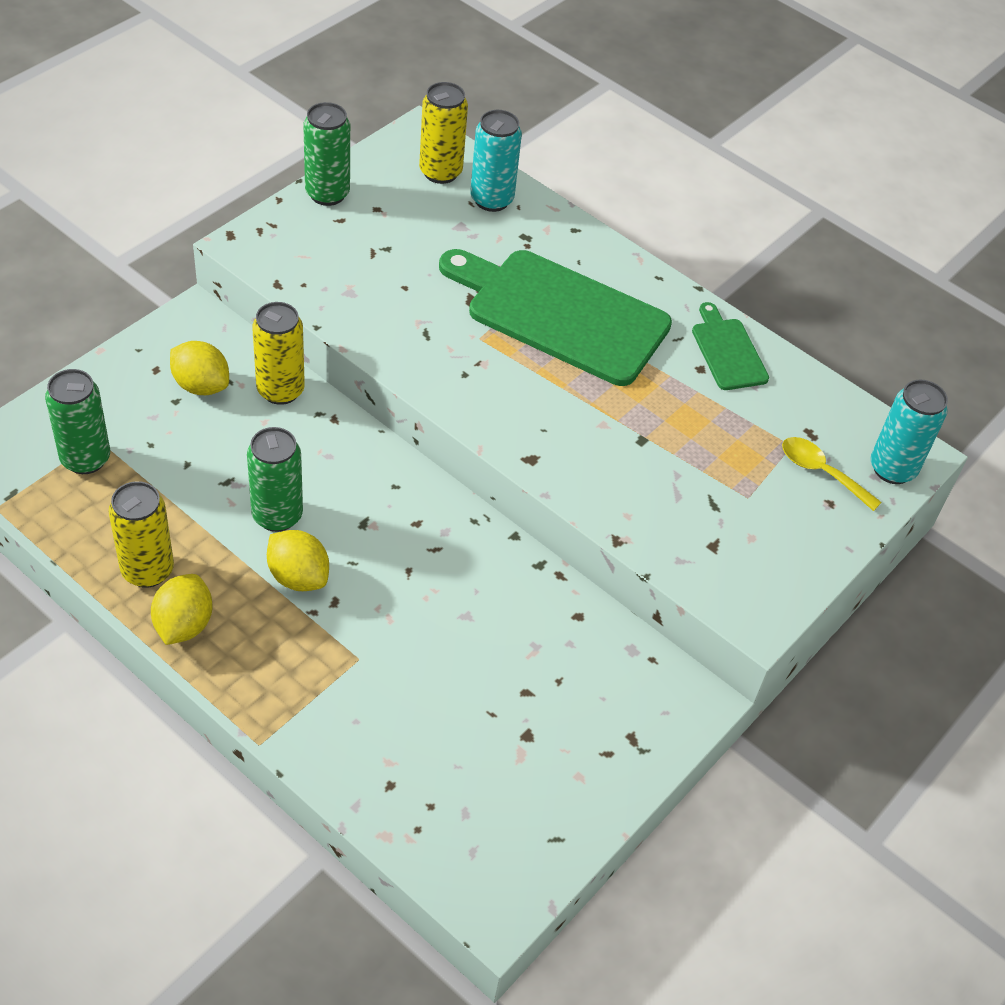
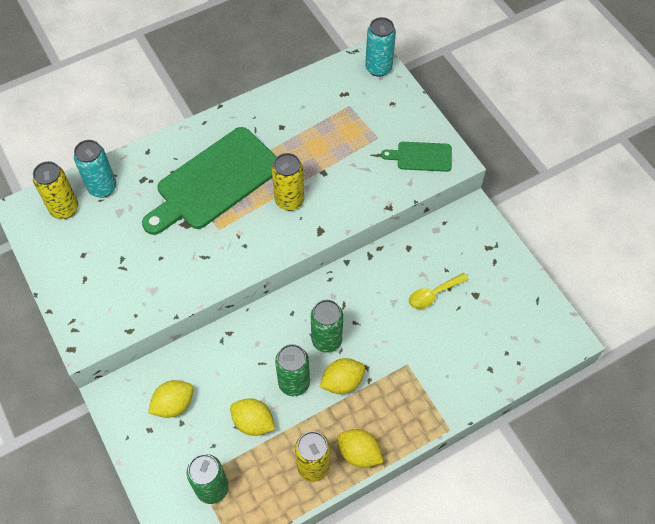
camera: 65 degrees left, 10 degrees up
(199, 481) = (253, 422): none -> yellow lemon
(280, 390) = (195, 358): yellow can -> yellow can (289, 200)
(327, 194) = (56, 280): green can -> green can (327, 340)
(727, 351) = (273, 110): green cutting board -> green cutting board (421, 157)
(822, 472) = (371, 99): yellow spoon -> yellow spoon (433, 294)

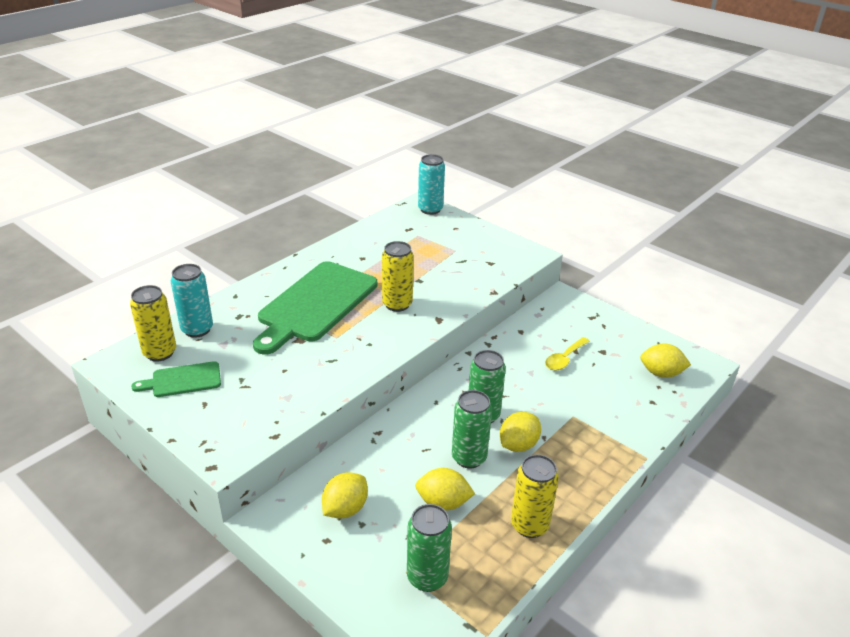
camera: 20 degrees left, 25 degrees down
(359, 453) = (570, 501): yellow lemon -> yellow lemon (661, 373)
(421, 157) = (502, 255): green cutting board -> green cutting board (183, 380)

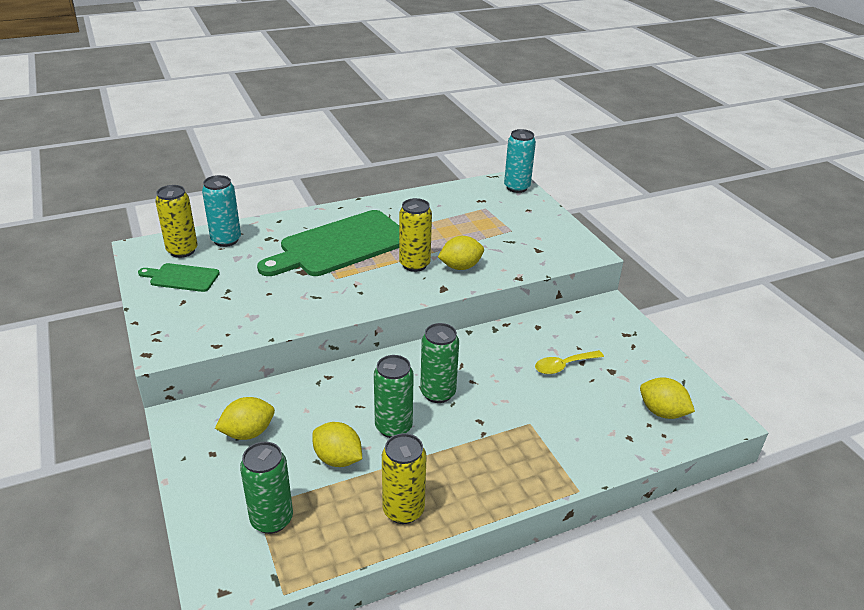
camera: 25 degrees right, 0 degrees up
(518, 445) = (451, 432): yellow lemon -> yellow lemon (460, 267)

